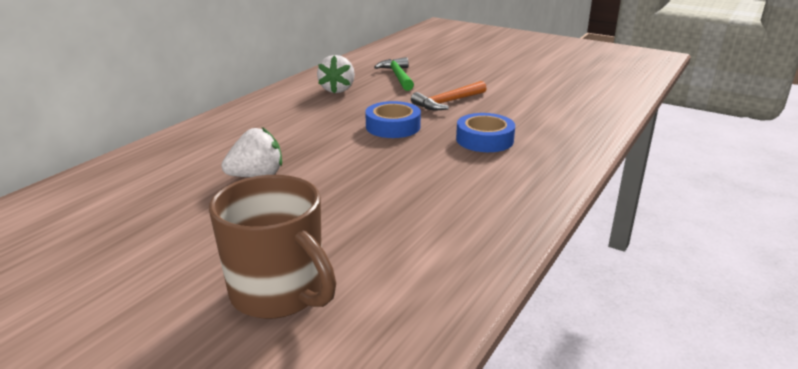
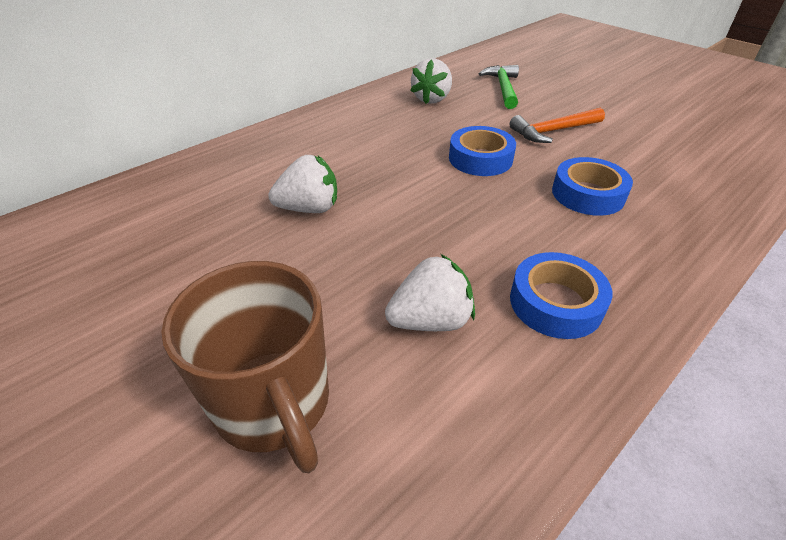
camera: 15 degrees right, 15 degrees up
(384, 229) = (430, 320): none -> white strawberry
(475, 206) = (555, 303): none -> blue tape

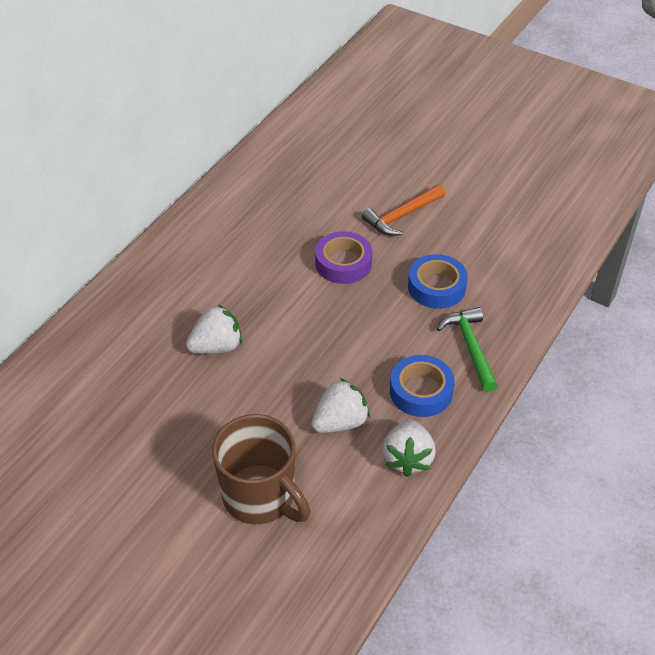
camera: 15 degrees left, 5 degrees up
(431, 99) = (279, 190): white strawberry -> white strawberry (407, 458)
(480, 158) = (343, 263): blue tape -> purple tape
(503, 88) = (346, 160): green hammer -> green hammer (470, 347)

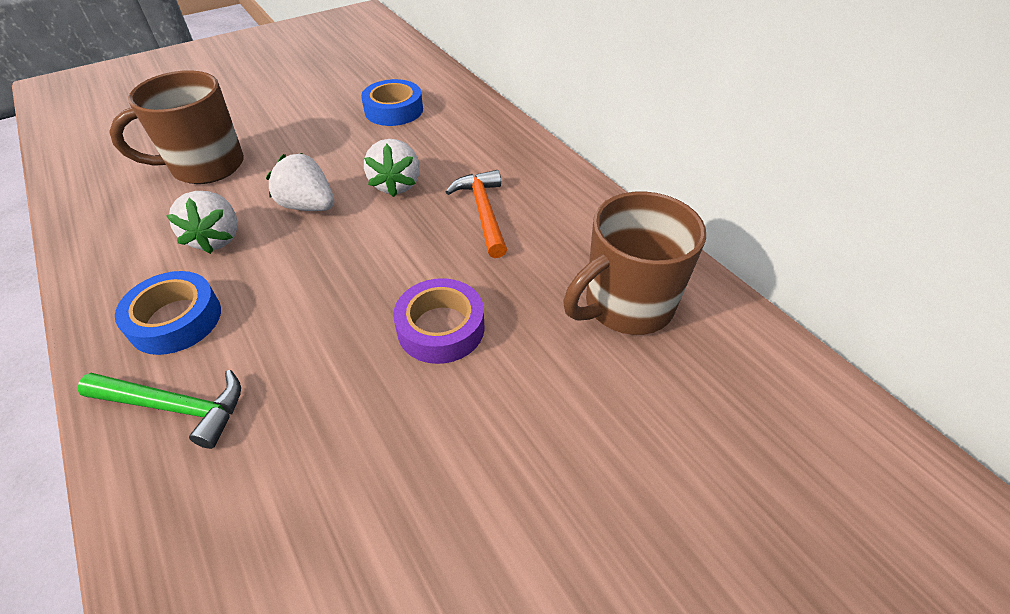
camera: 115 degrees right, 0 degrees up
(277, 194) = (626, 306): none -> brown mug
(401, 216) = (496, 448): orange hammer -> orange hammer (483, 212)
(407, 458) = (117, 272): white strawberry -> white strawberry (308, 206)
(436, 287) = (312, 421): blue tape -> blue tape (394, 110)

